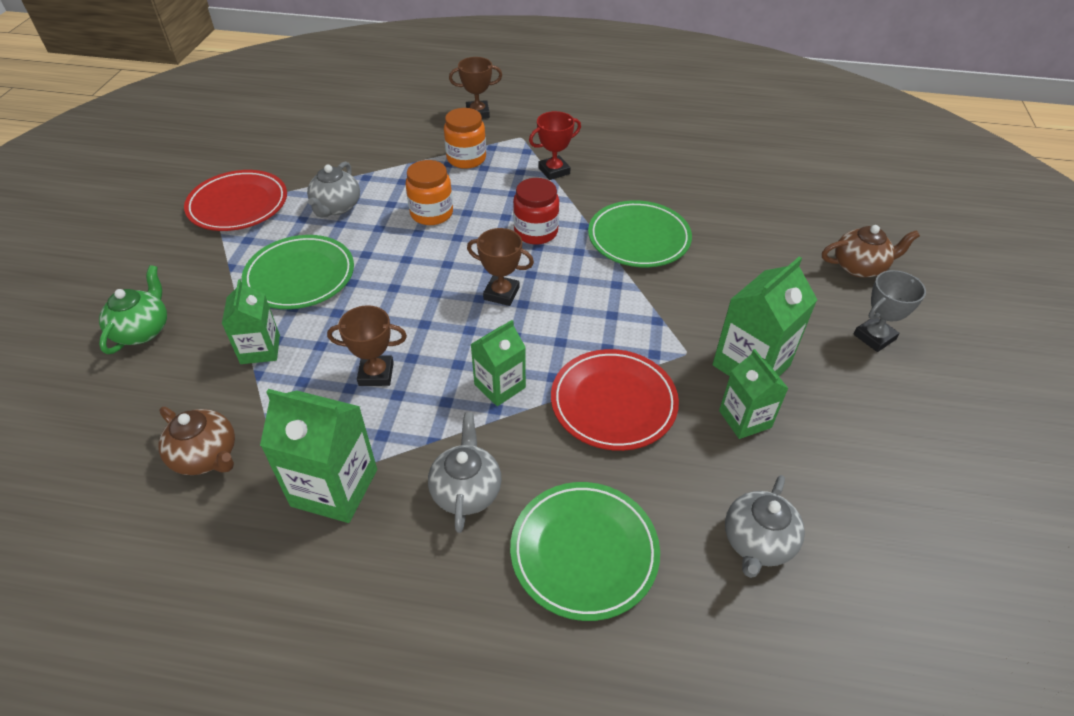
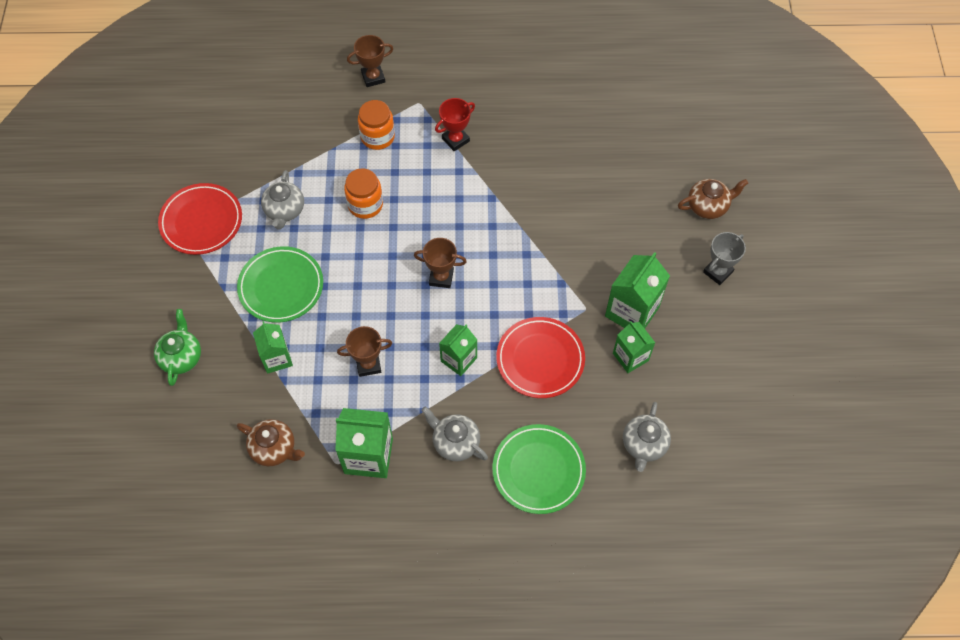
camera: 10 degrees left, 15 degrees up
(466, 490) = (455, 442): grey teapot -> grey teapot turned 45 degrees counterclockwise
(536, 232) = (454, 211): red jar -> none
(639, 238) = (537, 204): green plate -> none

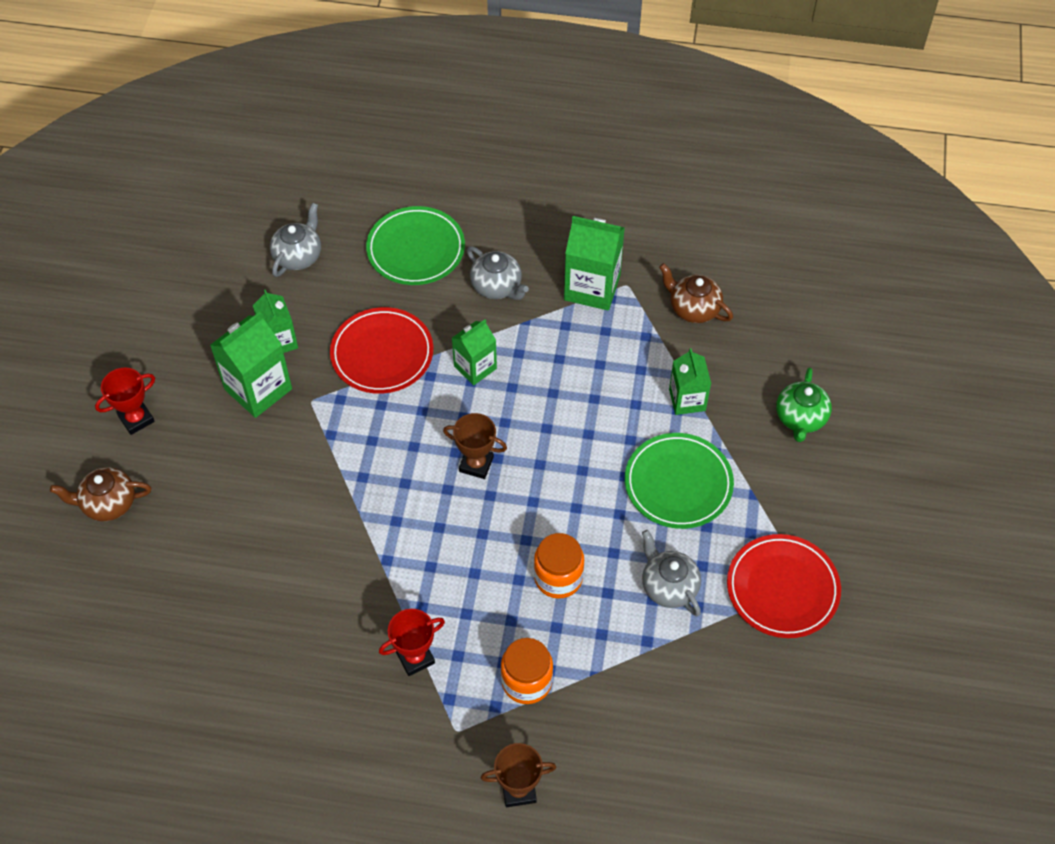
camera: 170 degrees left, 5 degrees down
(285, 210) = (668, 586): grey teapot -> grey teapot turned 45 degrees counterclockwise
(368, 364) = (580, 377): brown trophy -> none
(718, 272) = (136, 419): grey trophy -> red trophy

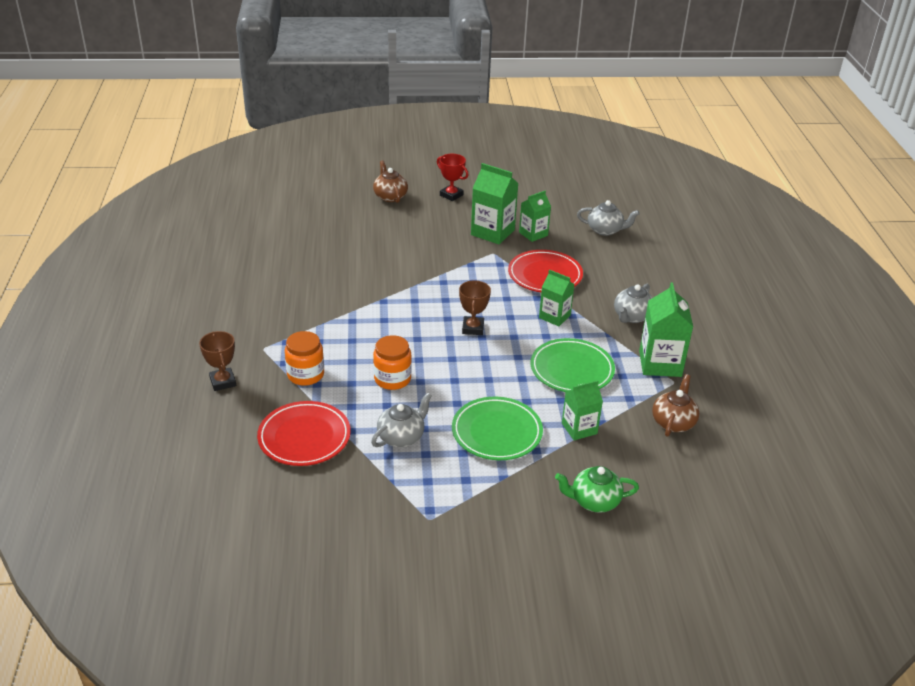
camera: 75 degrees right, 20 degrees down
(415, 657) = (313, 323): red trophy -> none
(416, 249) = (642, 276): green plate -> green plate (572, 369)
(782, 588) = (418, 505): red plate -> red plate (304, 437)

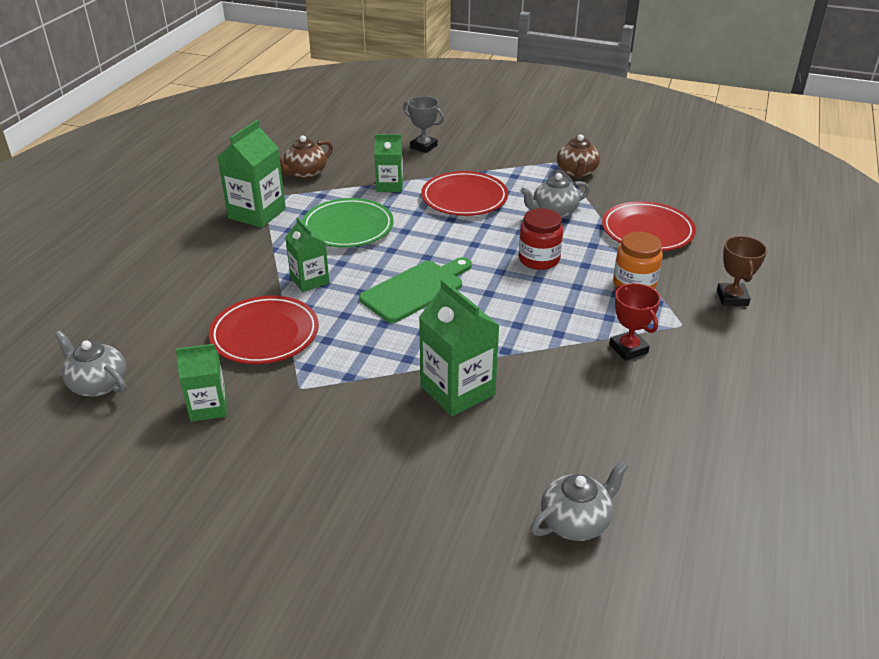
camera: 155 degrees left, 0 degrees up
(390, 196) = (379, 578): brown teapot -> brown teapot (576, 172)
(392, 379) = (539, 259): orange jar -> red jar
(451, 195) = (259, 544): red trophy -> red trophy (628, 349)
(473, 328) = (415, 290): brown trophy -> green cutting board
(492, 232) = (266, 428): green carton -> green carton (457, 390)
(497, 432) = (464, 198): green plate -> red plate
(594, 501) = (423, 146): green teapot -> grey trophy
(632, 317) = (225, 260): grey teapot -> grey teapot (576, 521)

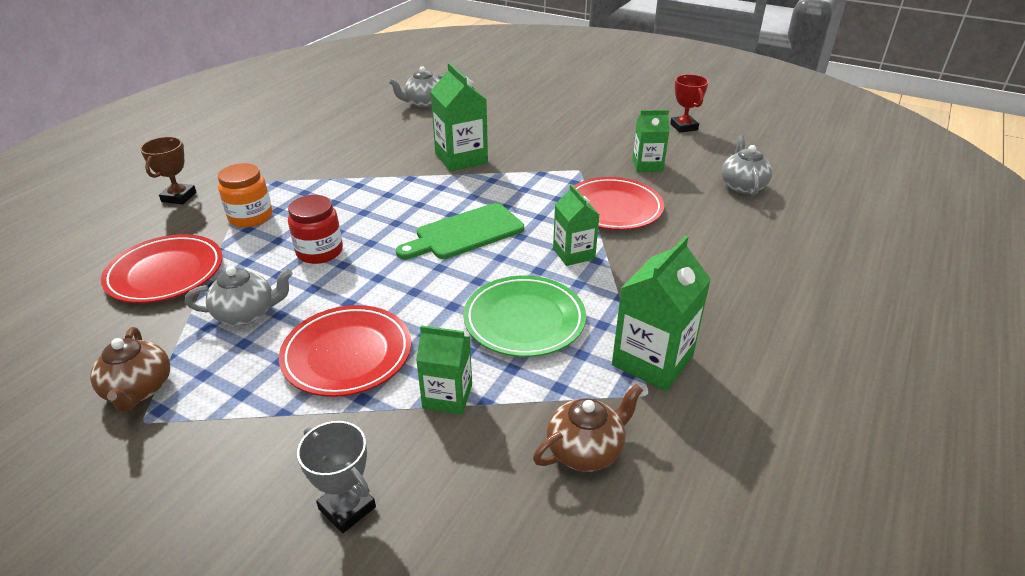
camera: 170 degrees left, 0 degrees up
(98, 384) = (742, 186): grey teapot -> grey teapot turned 135 degrees counterclockwise
(576, 172) = (139, 390): brown teapot -> brown teapot turned 150 degrees clockwise
(628, 349) = (312, 170): red trophy -> red trophy (684, 127)

